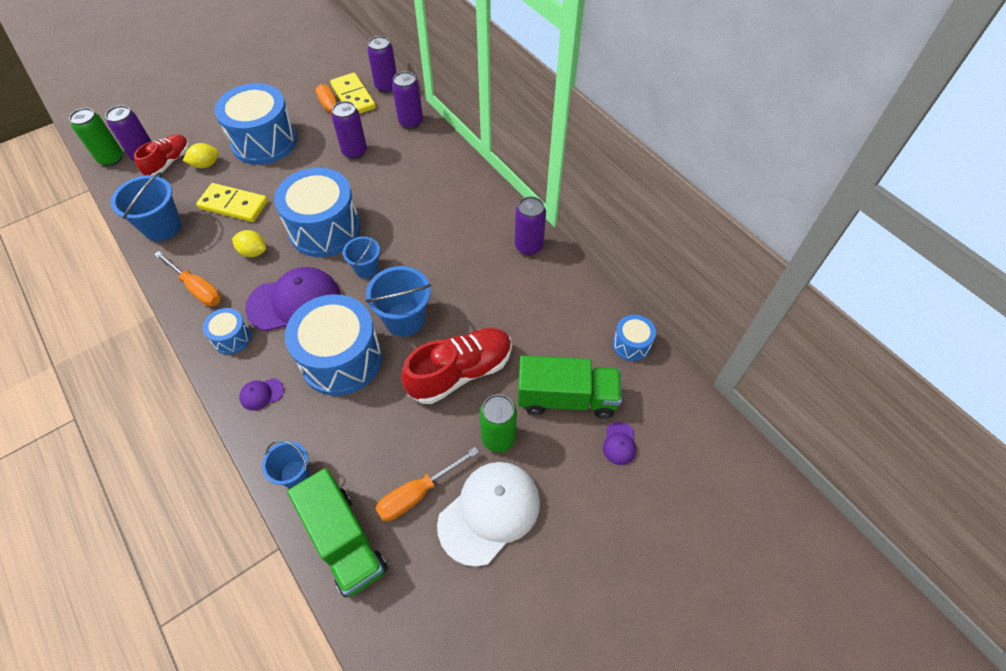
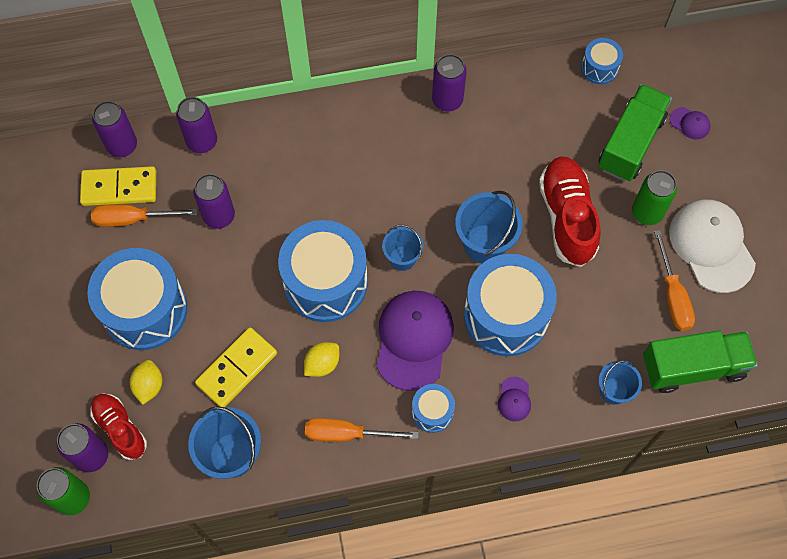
camera: 65 degrees left, 10 degrees up
(197, 288) = (347, 434): orange screwdriver -> orange screwdriver turned 150 degrees counterclockwise

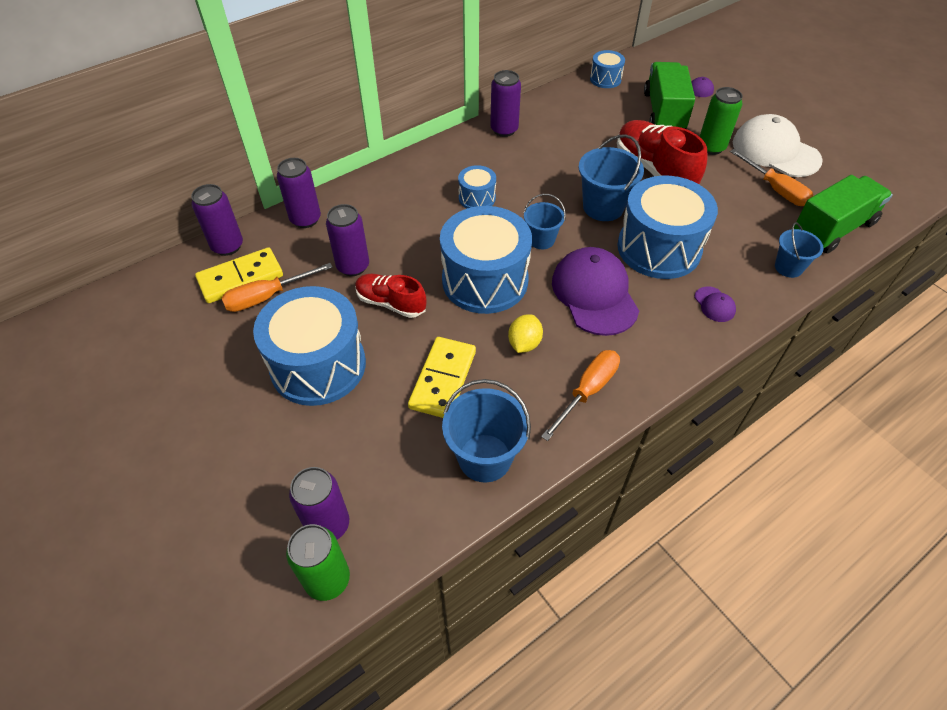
camera: 25 degrees left, 15 degrees down
(120, 428) = (348, 483): red shoe -> red shoe (391, 303)
(149, 386) = (358, 430): yellow lemon -> none
(347, 434) = (587, 391): orange screwdriver -> orange screwdriver turned 150 degrees clockwise
(432, 412) = (652, 342): blue drum -> blue drum (477, 198)

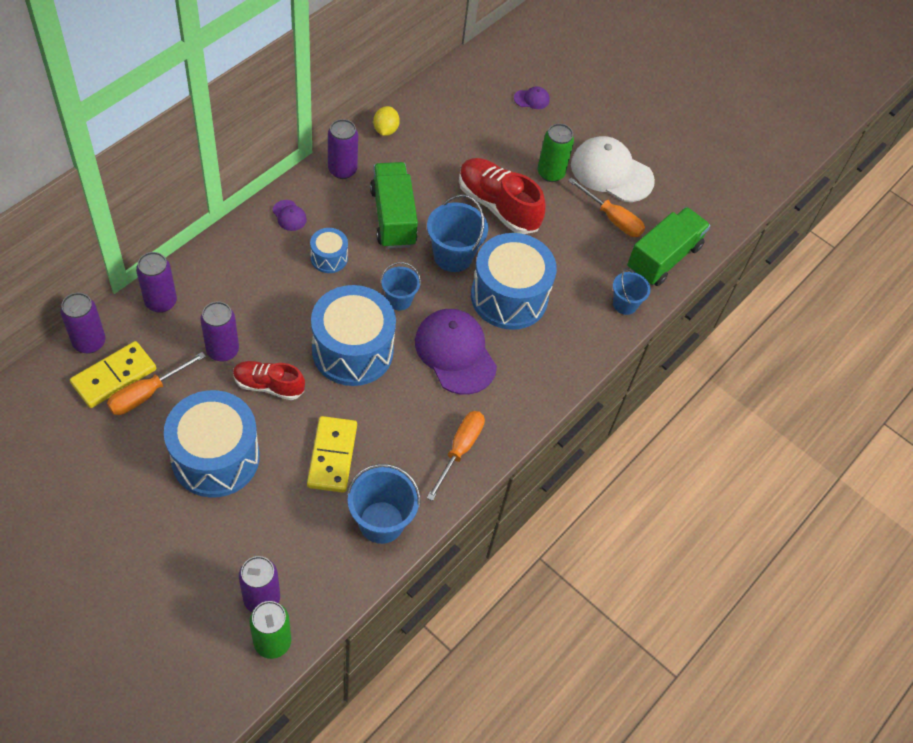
camera: 20 degrees left, 5 degrees up
(524, 343) = (399, 411): yellow lemon -> yellow lemon (385, 130)
(605, 79) = (438, 93): blue drum -> none
(664, 112) = (502, 132): green truck -> green truck (393, 217)
(714, 304) = (562, 351): purple cap -> purple cap (289, 215)

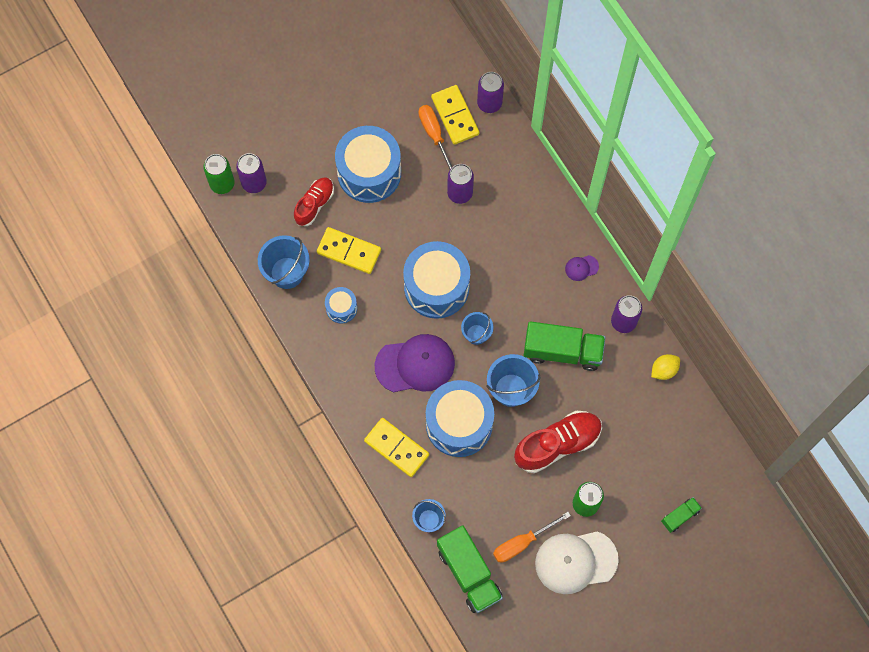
camera: 115 degrees right, 15 degrees up
(161, 302) = (515, 157): purple can -> none
(268, 385) = (420, 219): red shoe -> red shoe (314, 204)
(329, 258) = (530, 289): blue drum -> blue drum (341, 308)
(385, 130) = (664, 370): yellow lemon -> yellow lemon turned 60 degrees counterclockwise
(459, 450) = (329, 343): orange screwdriver -> none
(532, 99) = (680, 516): purple cap -> green truck
(559, 351) = (396, 448): none -> yellow domino
(611, 172) = (575, 561): white cap -> white cap turned 150 degrees counterclockwise

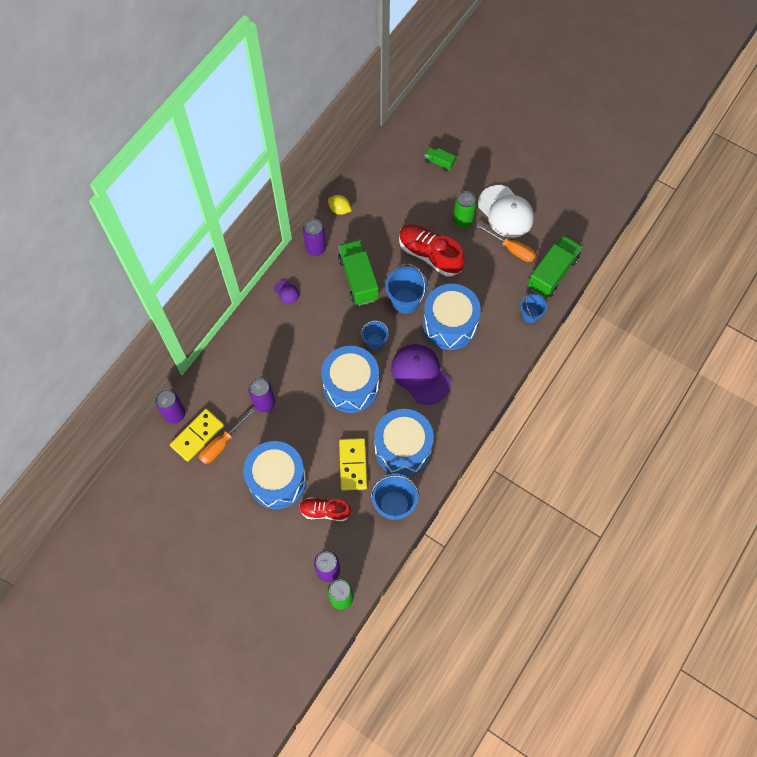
camera: 115 degrees left, 5 degrees down
(341, 308) = (403, 448): blue drum -> blue drum, size x2.09
(396, 448) = (490, 359): yellow domino -> none

